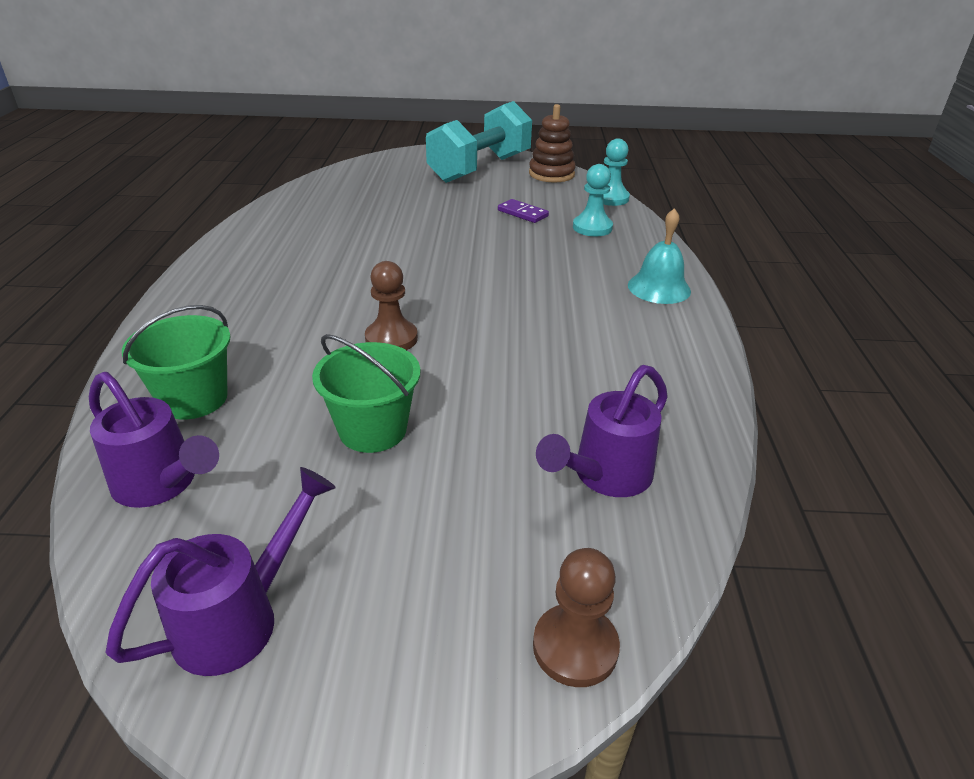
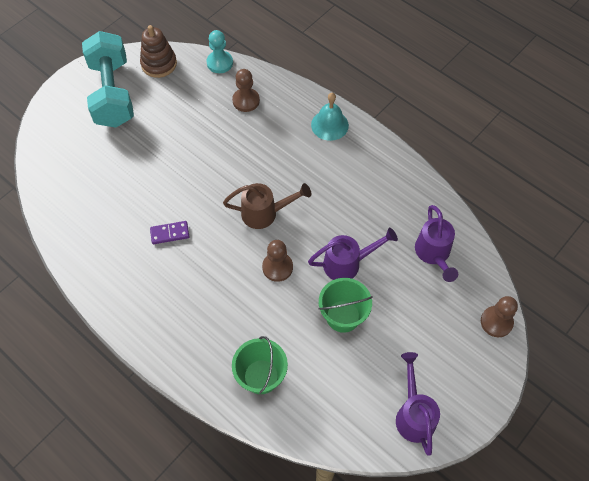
camera: 50 degrees left, 25 degrees up
(162, 484) = (317, 413): purple watering can -> purple watering can (347, 263)
(461, 297) = (265, 213): none -> brown watering can
(523, 213) = (198, 119): purple domino -> purple domino (170, 233)
(592, 227) = (246, 101): turquoise pawn -> brown pawn

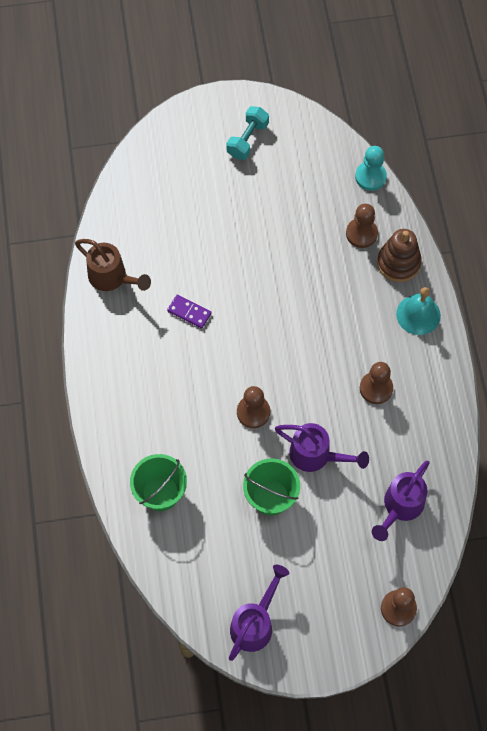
camera: 40 degrees right, 5 degrees up
(112, 93) = (247, 139): turquoise dumbbell -> turquoise dumbbell, size x0.51
(159, 64) = (313, 138): brown stacking toy -> brown stacking toy (398, 263)
(265, 213) = (285, 355): brown watering can -> brown watering can (112, 278)
(346, 190) = (376, 388): none -> brown pawn

